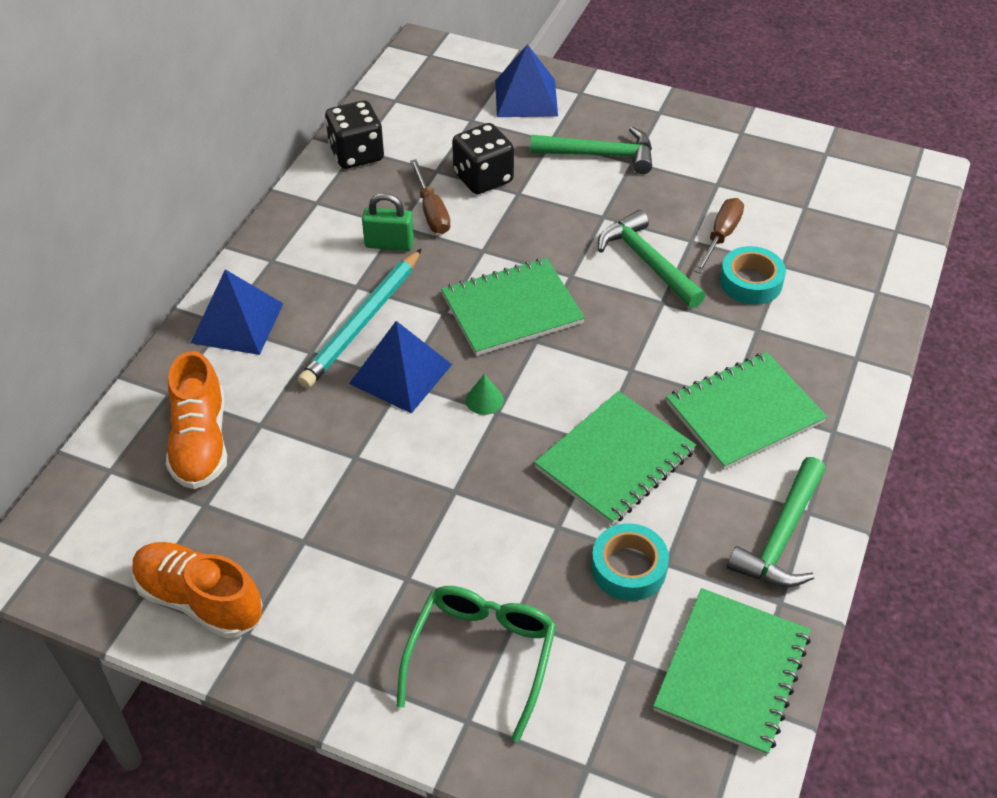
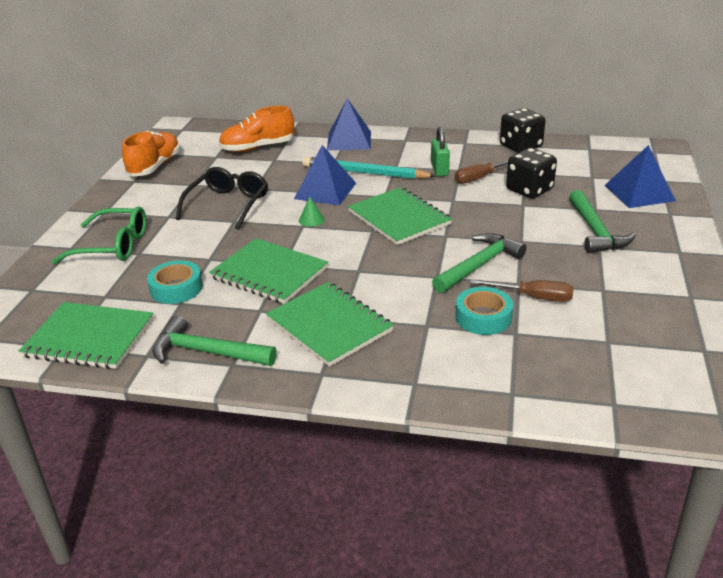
camera: 80 degrees right, 15 degrees down
(399, 496) = (227, 205): none -> black glasses

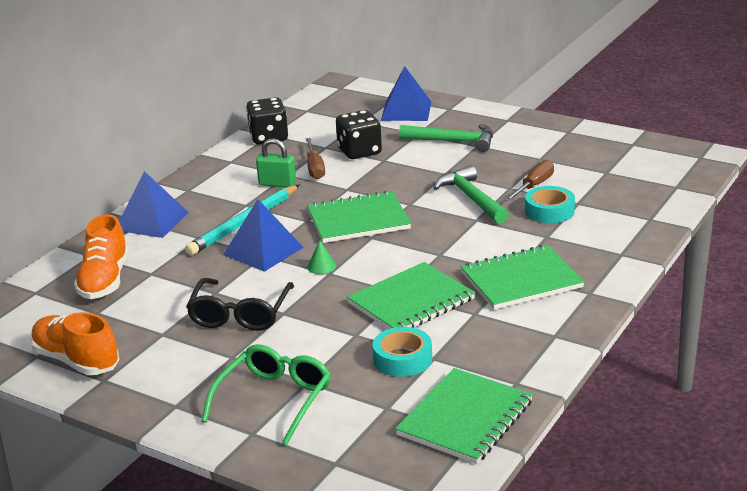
camera: 70 degrees left, 5 degrees down
(206, 352) = (528, 348): green hammer -> none
(227, 205) = (240, 314): black glasses -> black glasses turned 120 degrees counterclockwise

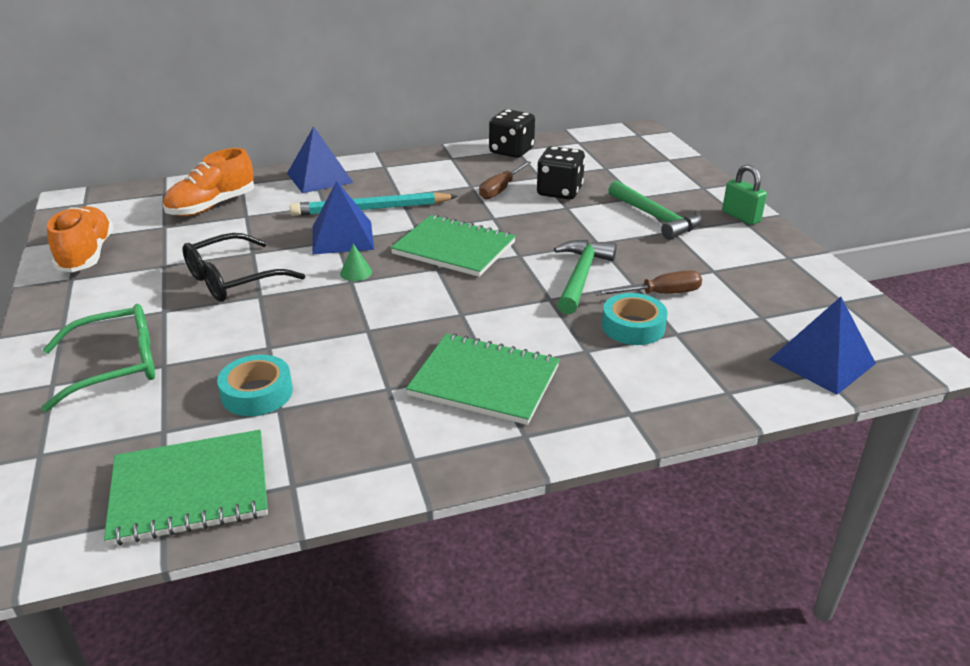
camera: 40 degrees right, 5 degrees up
(277, 184) = (450, 189): green padlock -> green padlock (741, 217)
(406, 111) = (660, 174): blue pyramid -> blue pyramid (822, 361)
(411, 301) = (361, 344): green notebook -> none

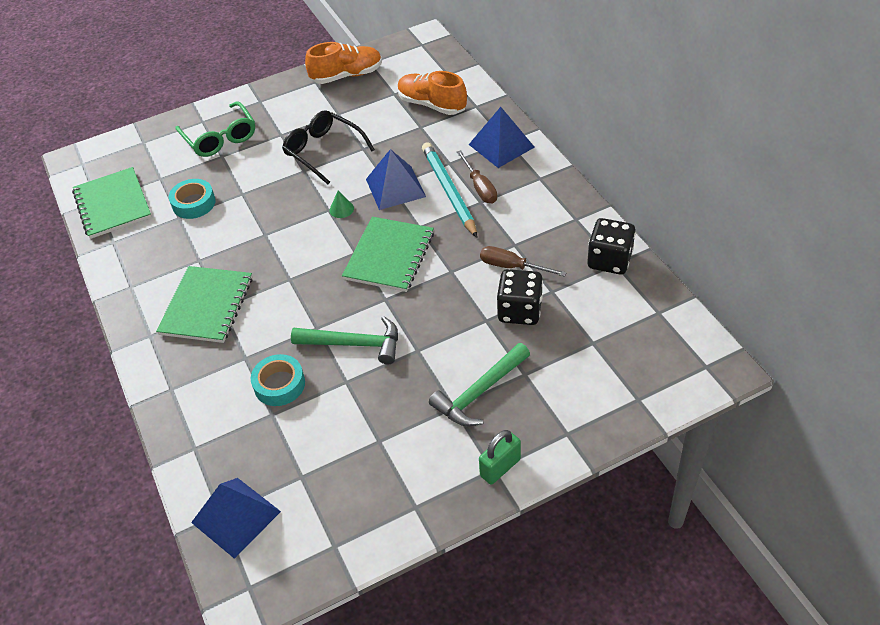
camera: 85 degrees right, 15 degrees up
(660, 294) = (331, 401): brown screwdriver -> brown screwdriver (480, 187)

